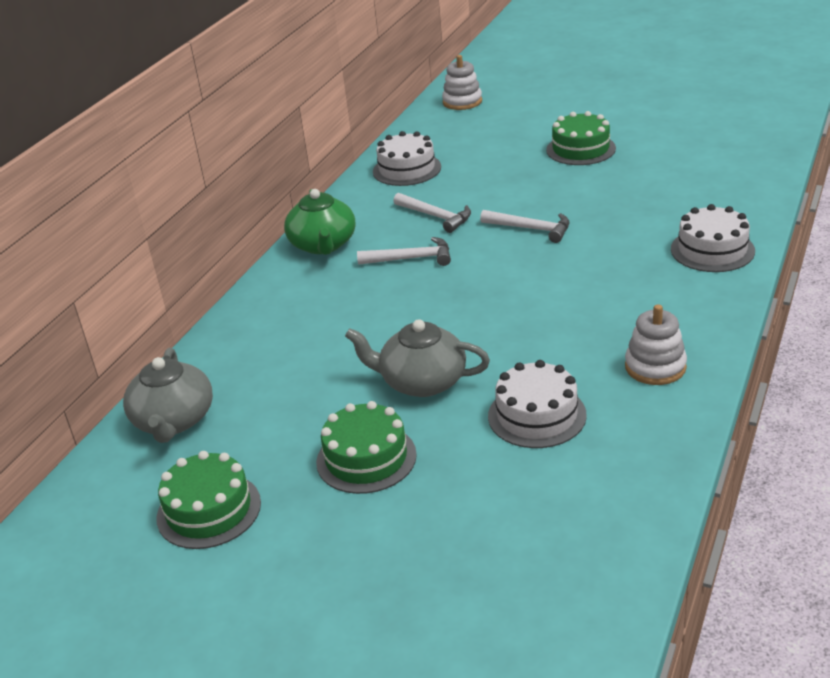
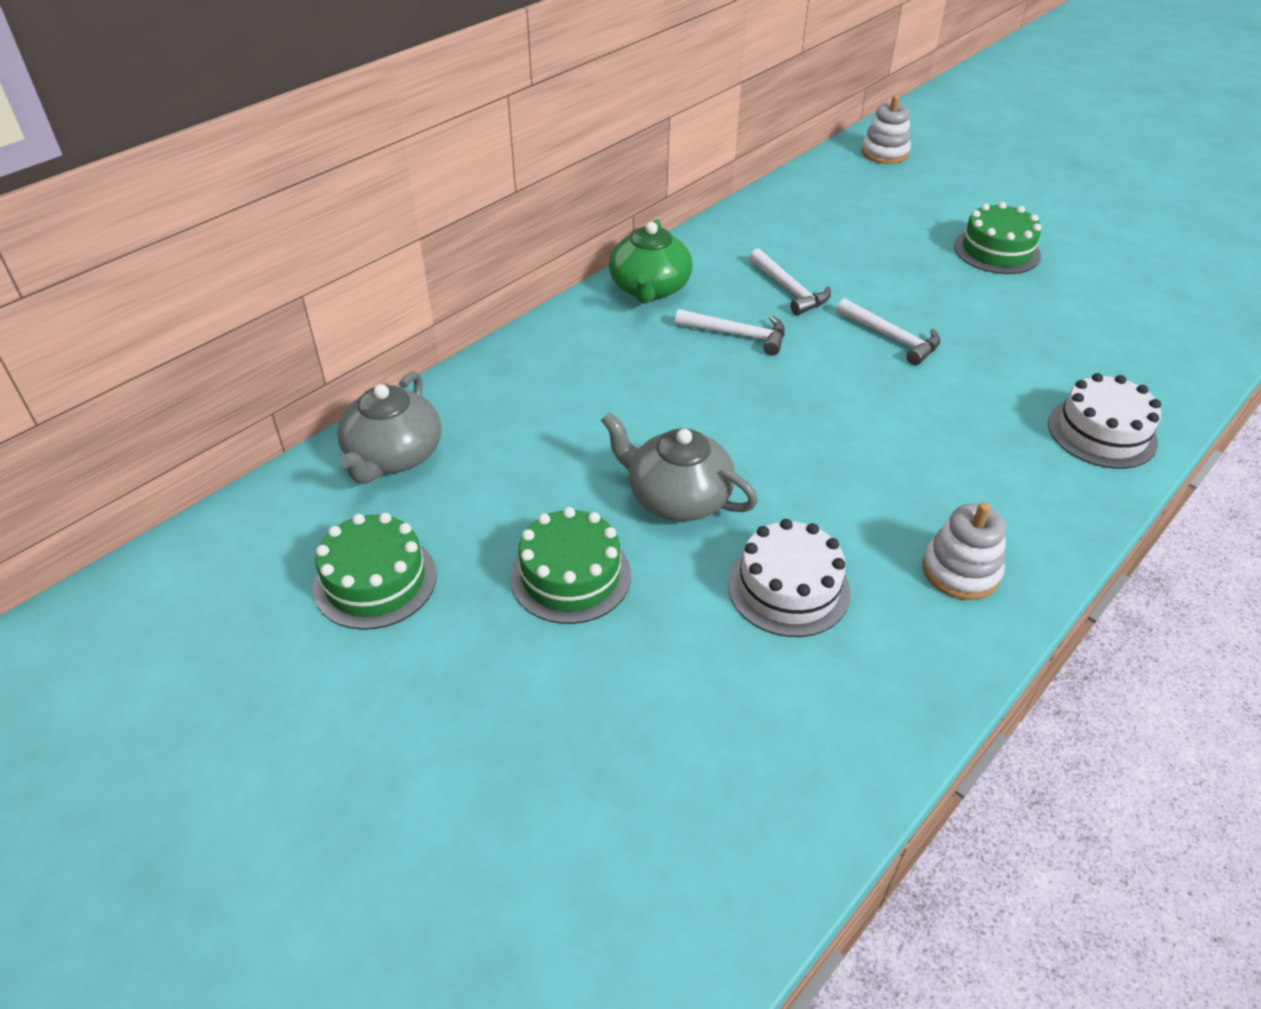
camera: 15 degrees right, 10 degrees up
(407, 169) = (784, 220): white cake -> none

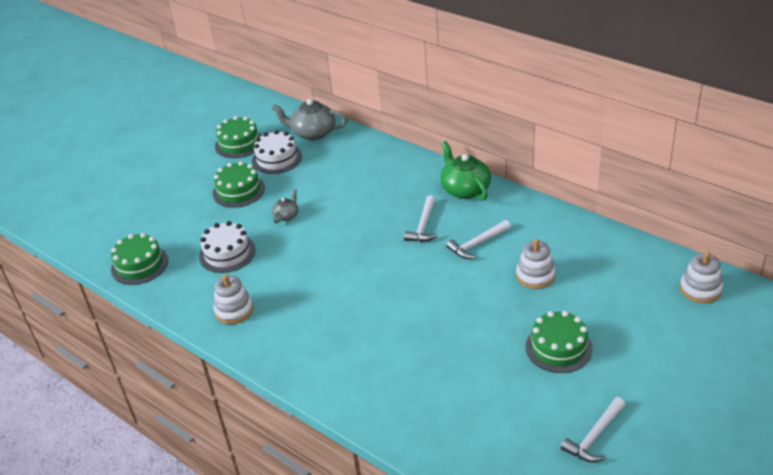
camera: 90 degrees right, 5 degrees down
(649, 288) = (465, 189): green teapot -> green teapot turned 60 degrees clockwise
(677, 497) = (286, 215): grey teapot -> grey teapot, size x0.52
(820, 755) = (139, 265): none -> green cake
(861, 251) = (535, 276): none -> white stacking toy
(891, 337) = (432, 289): white hammer -> white hammer (595, 436)
(1101, 433) = (345, 380): white cake -> white cake (277, 159)

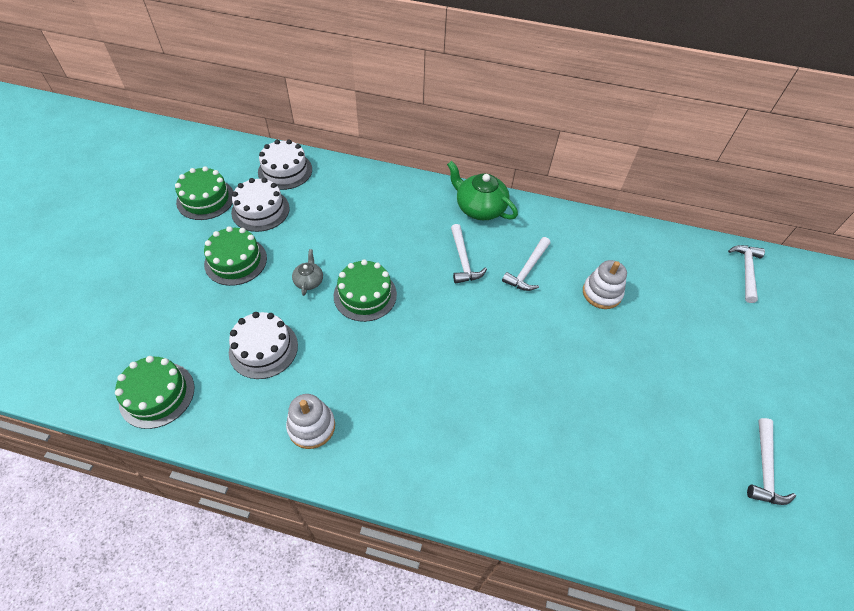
camera: 30 degrees left, 15 degrees up
(313, 133) = (285, 170): grey teapot -> white cake
(558, 348) = (671, 372): green cake -> green cake (365, 295)
(700, 289) = (746, 271): white stacking toy -> white hammer

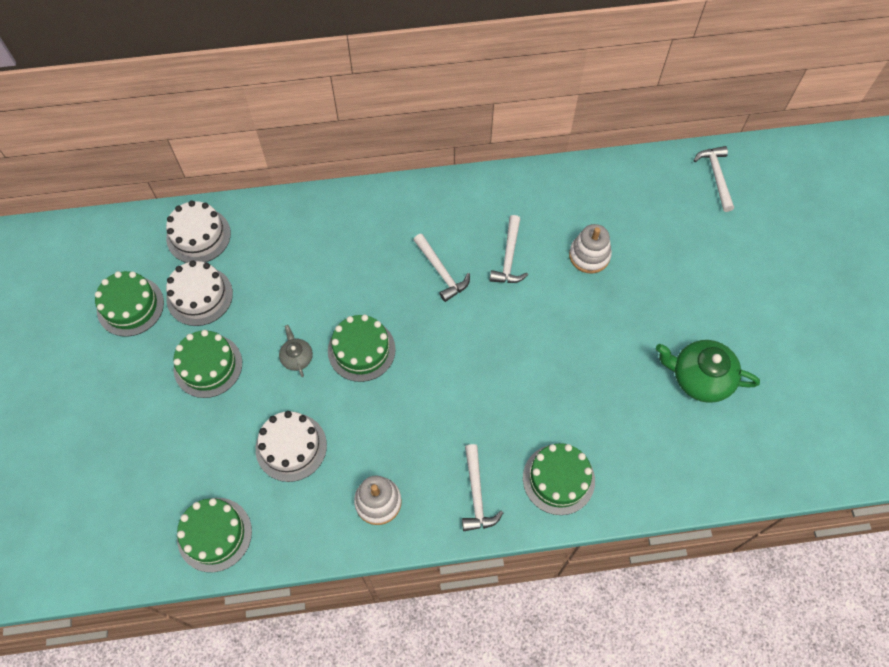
camera: 20 degrees left, 10 degrees up
(479, 208) = (431, 202): green teapot -> green teapot (700, 378)
(492, 477) = (558, 479): none -> green cake
(764, 468) = (780, 374): white hammer -> white hammer (476, 494)

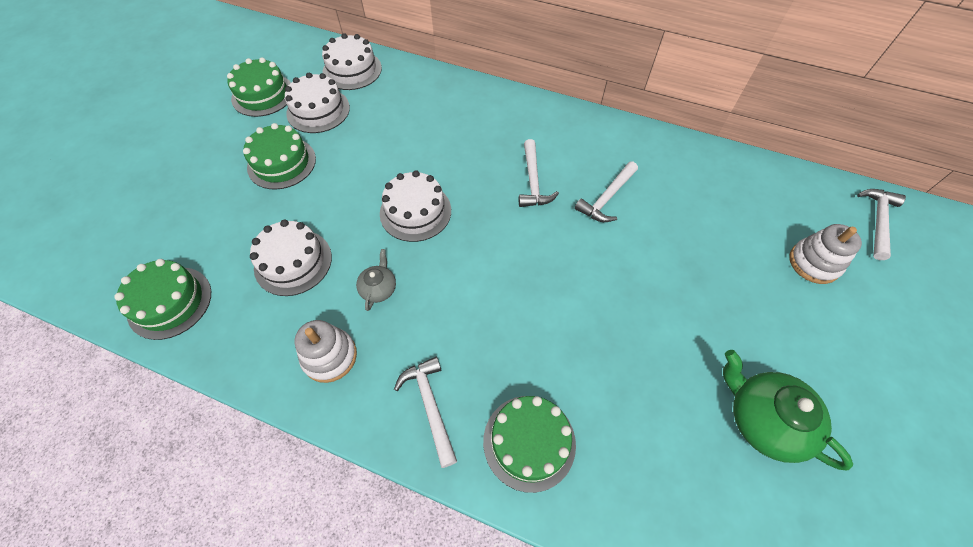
camera: 30 degrees right, 5 degrees down
(297, 357) = (356, 191): grey teapot -> grey teapot (378, 288)
(361, 350) = (415, 212): green cake -> white cake
(476, 494) = (430, 406): white hammer -> white hammer turned 135 degrees clockwise
(589, 255) = (692, 232): white stacking toy -> white stacking toy (814, 263)

